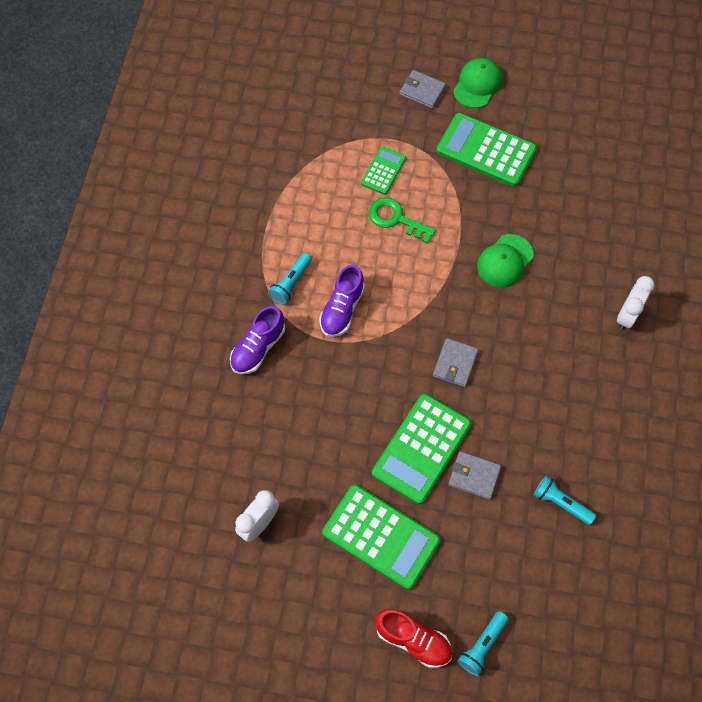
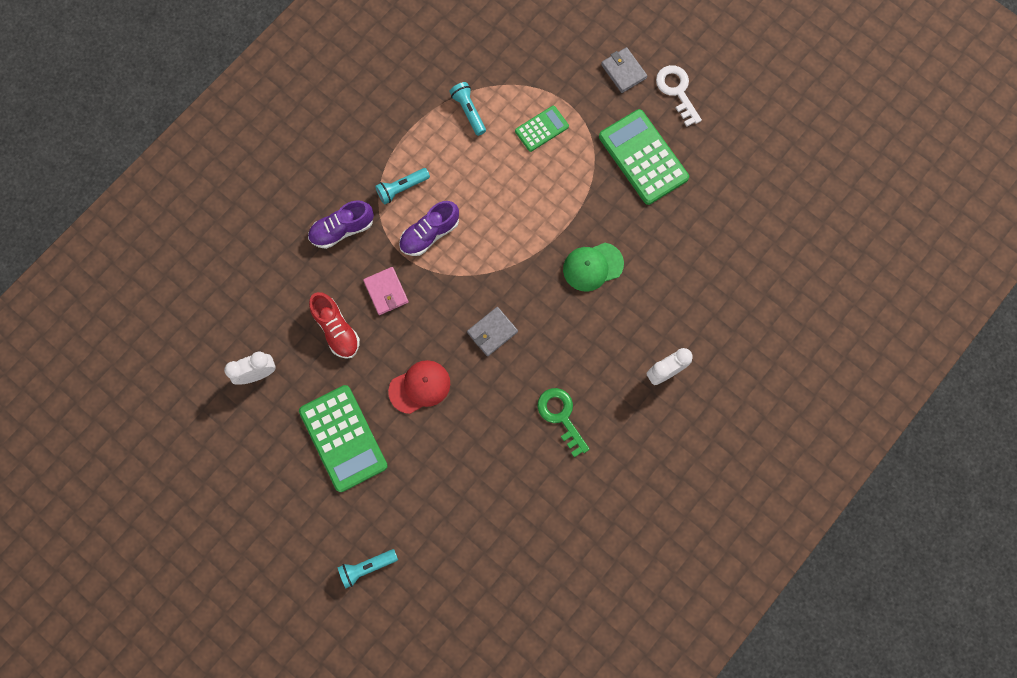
camera: 30 degrees right, 10 degrees up
(335, 381) = (386, 291): none -> pink wallet
(396, 219) = (524, 178): green key -> green key (561, 416)
(413, 640) = (317, 531): red shoe -> red shoe (336, 329)
(421, 448) = (420, 387): green calculator -> red cap
(474, 476) = (447, 433): grey wallet -> none
(477, 84) = (677, 91): green cap -> white key
(561, 503) = (502, 495): turquoise flashlight -> turquoise flashlight (468, 111)

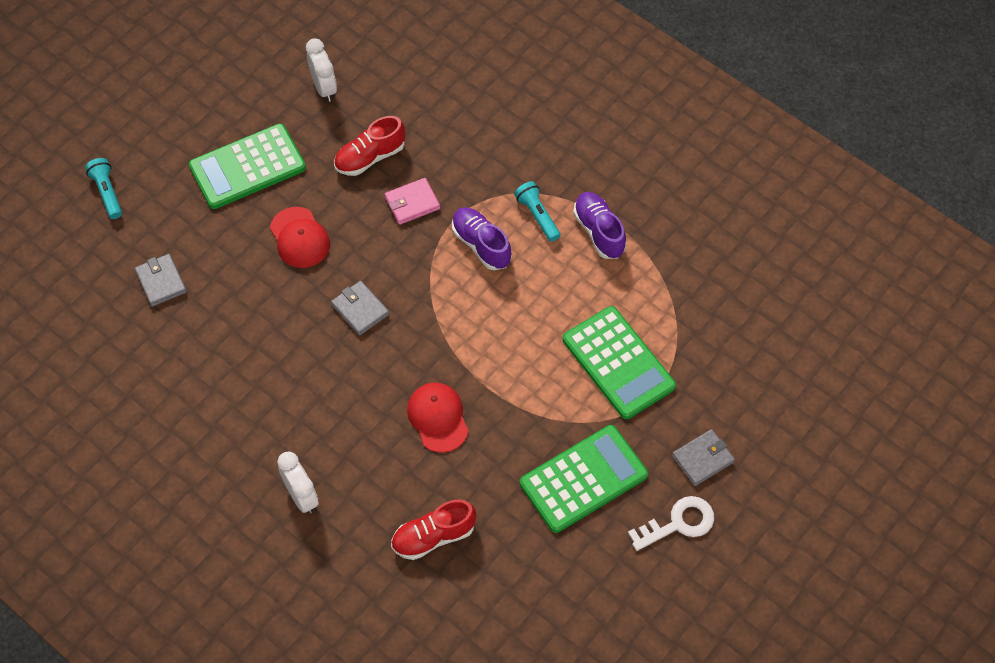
camera: 90 degrees right, 15 degrees down
(342, 229) = (487, 159): purple shoe -> purple shoe (599, 231)
(463, 507) = (161, 282): none -> grey wallet
(468, 111) = (638, 283): turquoise flashlight -> none
(541, 129) = (618, 363): green calculator -> green calculator, size x1.84
(561, 416) = (255, 381): green key -> none
(592, 267) = (438, 418): green cap -> red cap
(695, 268) = (433, 536): none -> red shoe

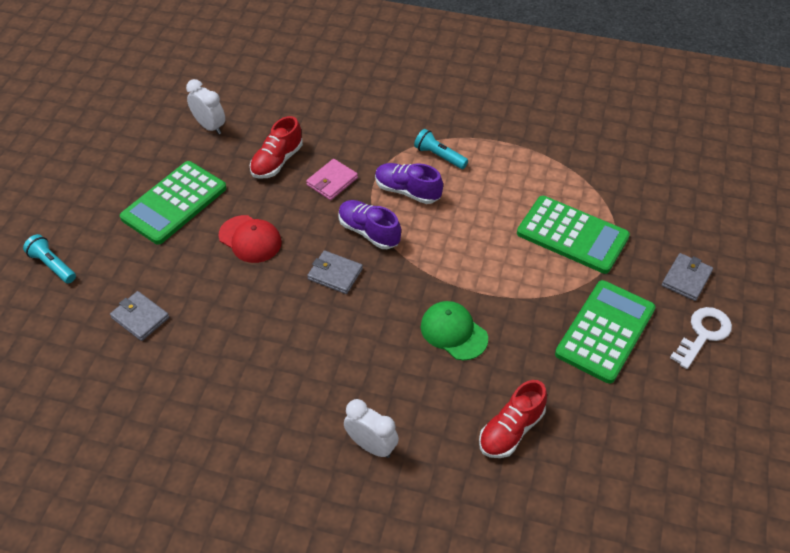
camera: 25 degrees left, 10 degrees down
(438, 418) = (453, 332): red cap -> green cap
(599, 231) = (494, 150): purple shoe -> purple shoe (369, 232)

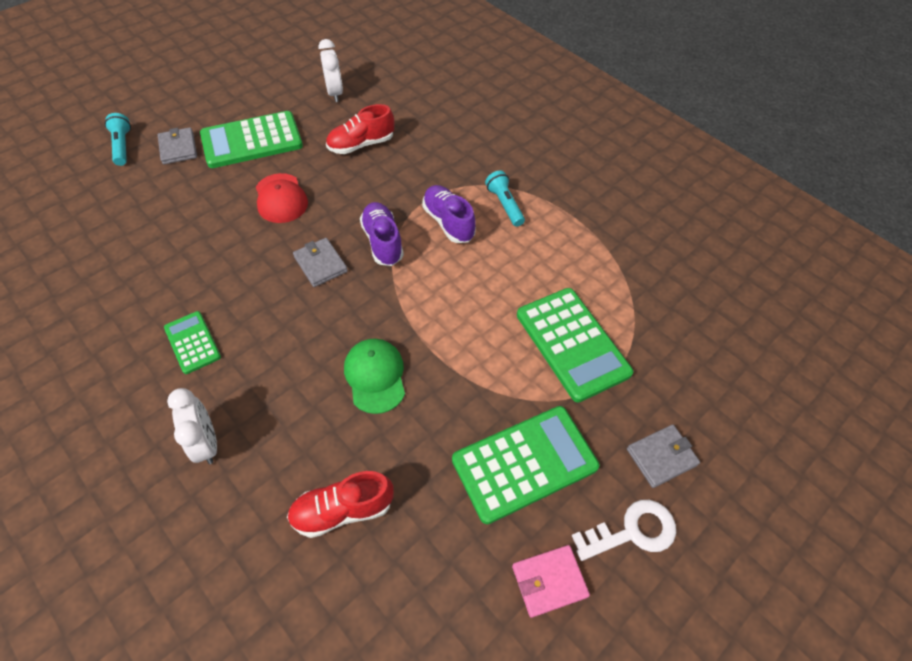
camera: 30 degrees right, 5 degrees up
(140, 318) = (140, 219): grey wallet -> grey wallet (178, 148)
(288, 386) = (192, 342): none -> green calculator
(332, 181) = (391, 182): pink wallet -> pink wallet (549, 581)

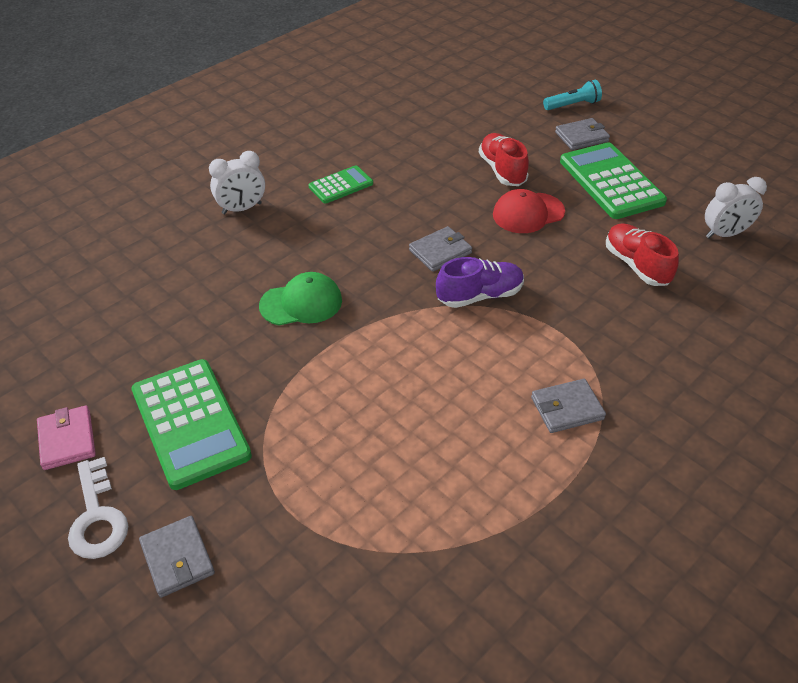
camera: 90 degrees right, 10 degrees down
(342, 510) = (167, 293): red shoe -> red shoe (502, 170)
(448, 222) = (522, 351): purple shoe -> none
(504, 205) = (567, 408): turquoise flashlight -> grey wallet
(572, 343) = (341, 475): green calculator -> none

